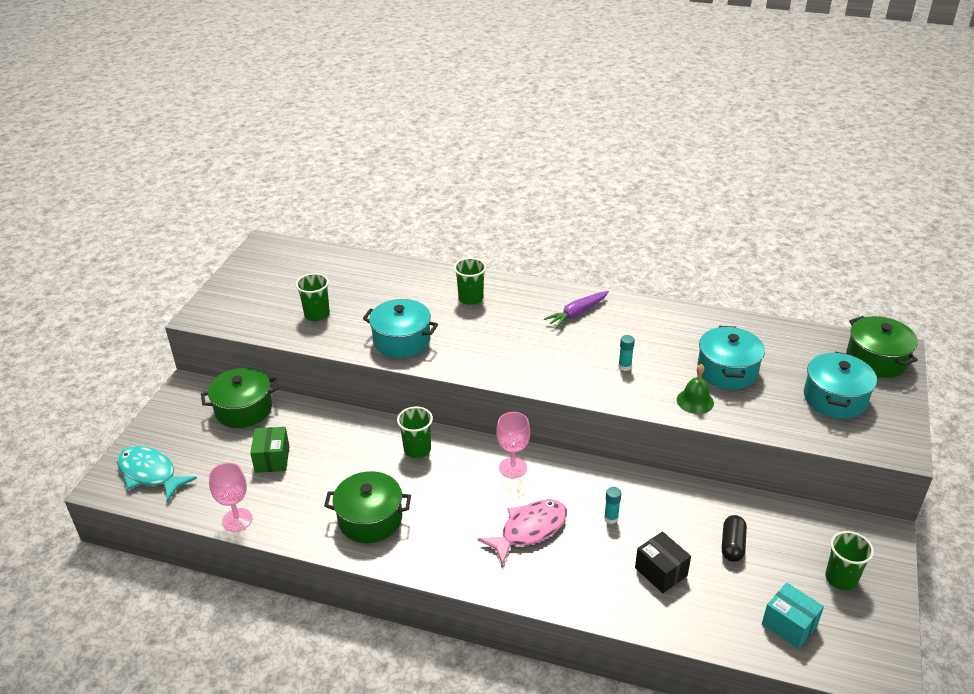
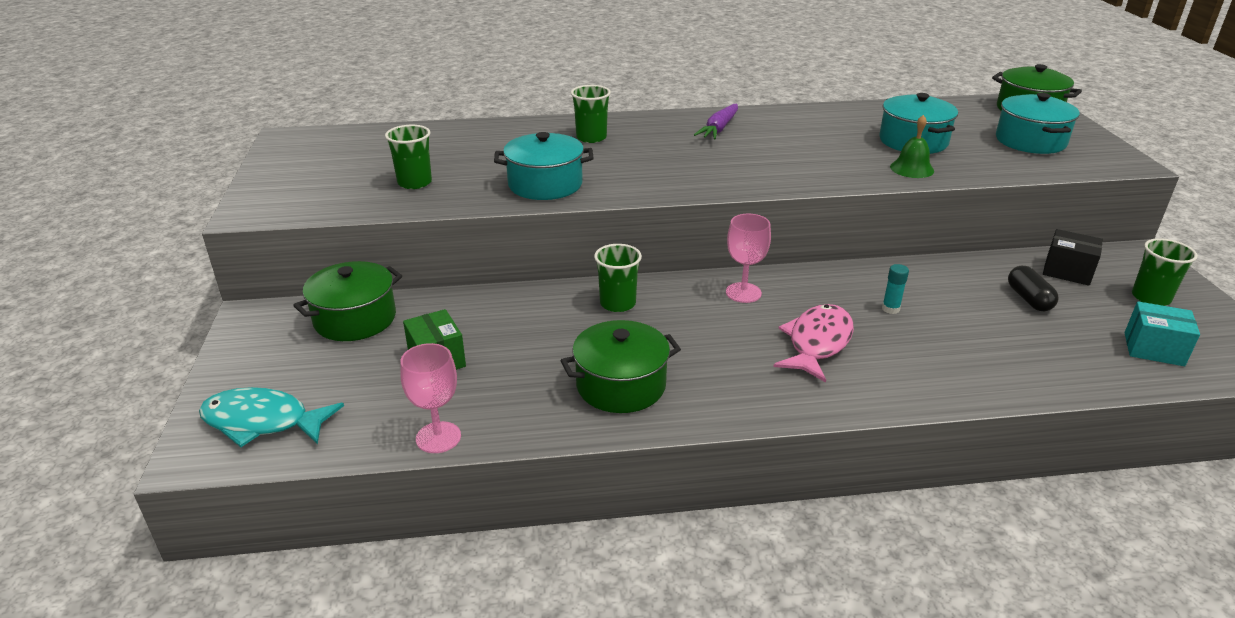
camera: 25 degrees left, 5 degrees down
(624, 366) = (813, 157): turquoise glue stick -> none
(661, 572) = (989, 341): black box -> black box (1067, 271)

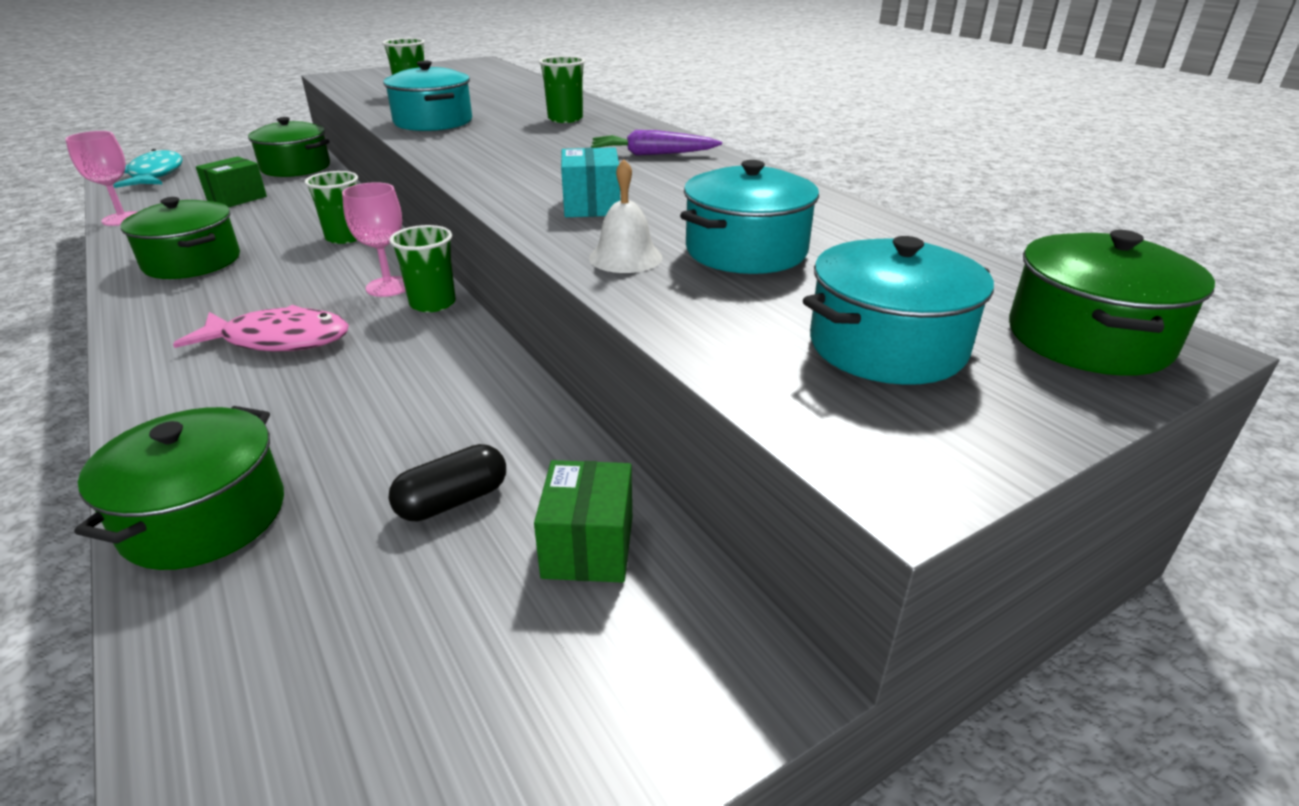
camera: 65 degrees right, 0 degrees up
(890, 309) = (378, 378): turquoise glue stick -> none
(912, 168) = (625, 257): green bell -> white bell
(1035, 373) = (205, 517): none -> green pot
(1067, 271) = (588, 546): black box -> green box
(1150, 298) = (526, 682): green cup -> green cup (433, 303)
(1153, 349) = (294, 680): turquoise box -> turquoise box (591, 206)

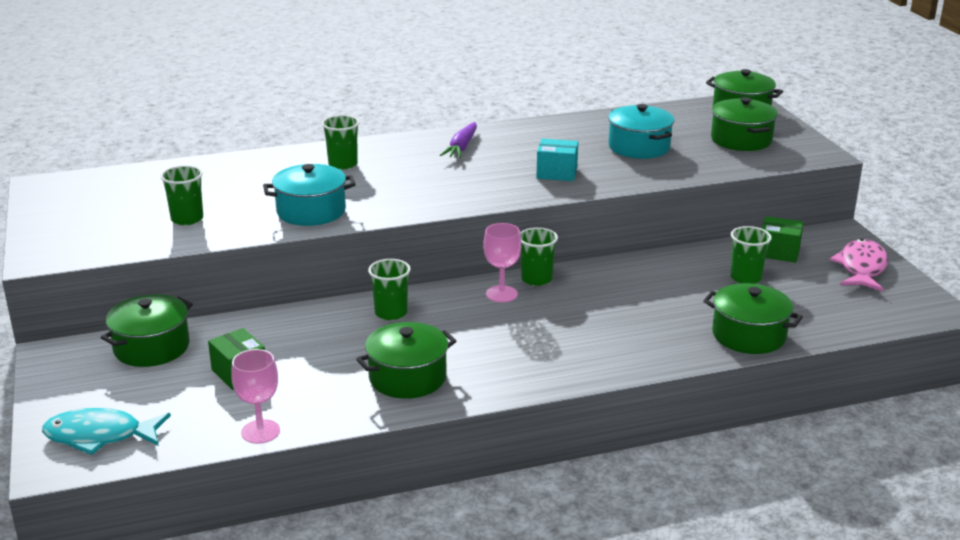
camera: 75 degrees left, 5 degrees down
(279, 340) = (570, 329): pink fish -> pink fish (861, 268)
(453, 501) = (745, 278): black capsule -> green cup
(625, 257) = (638, 172): white bell -> none
(887, 346) = (741, 140): turquoise pot -> green pot

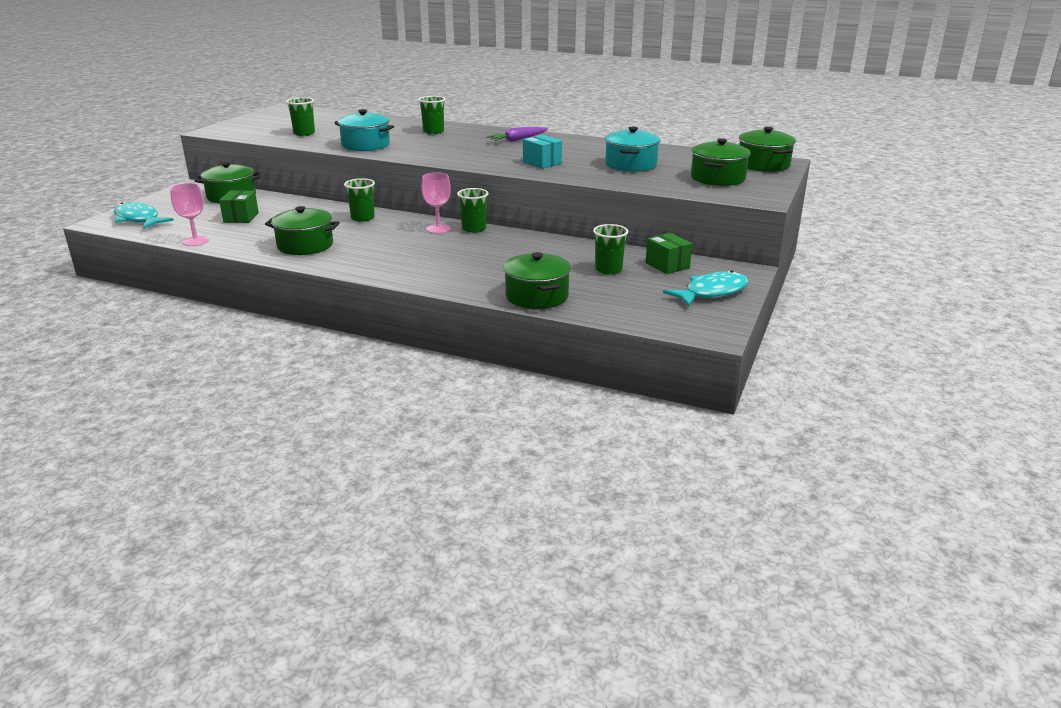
camera: 40 degrees right, 0 degrees up
(861, 268) = (711, 293): pink fish -> turquoise fish

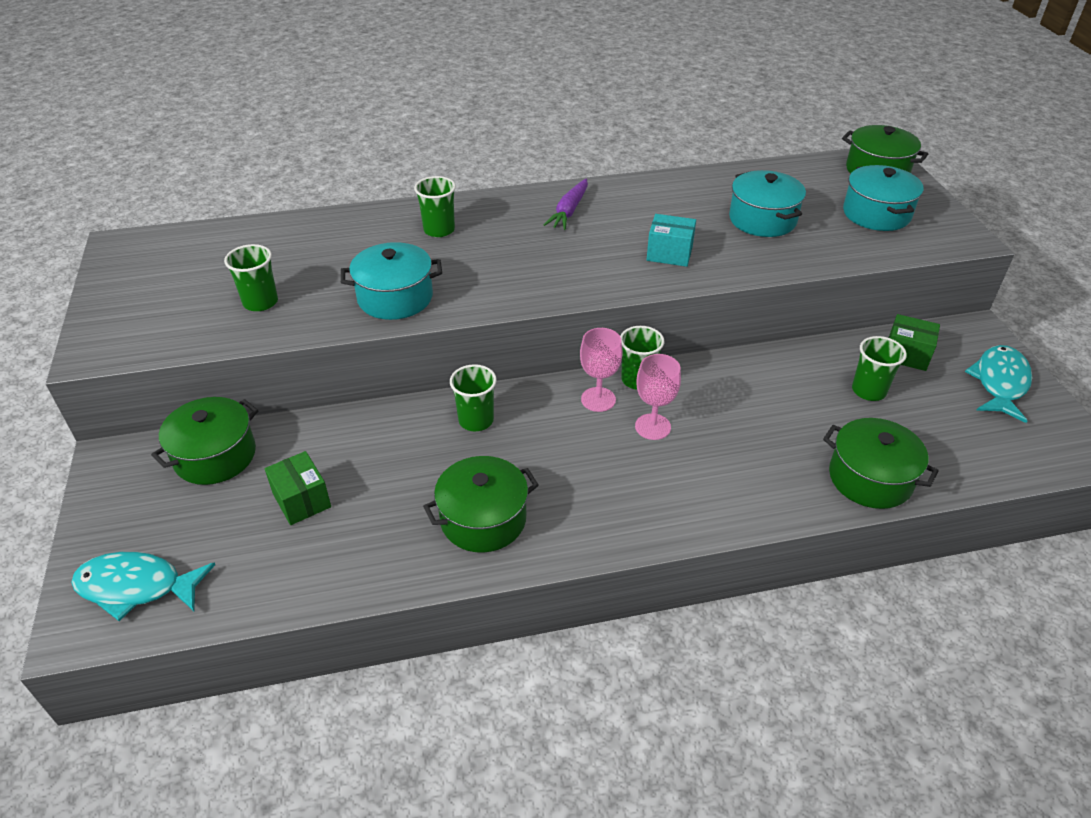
camera: 35 degrees left, 15 degrees up
(196, 241) = (311, 593): pink goblet -> pink goblet (652, 427)
(718, 178) = (876, 214): green pot -> turquoise pot

